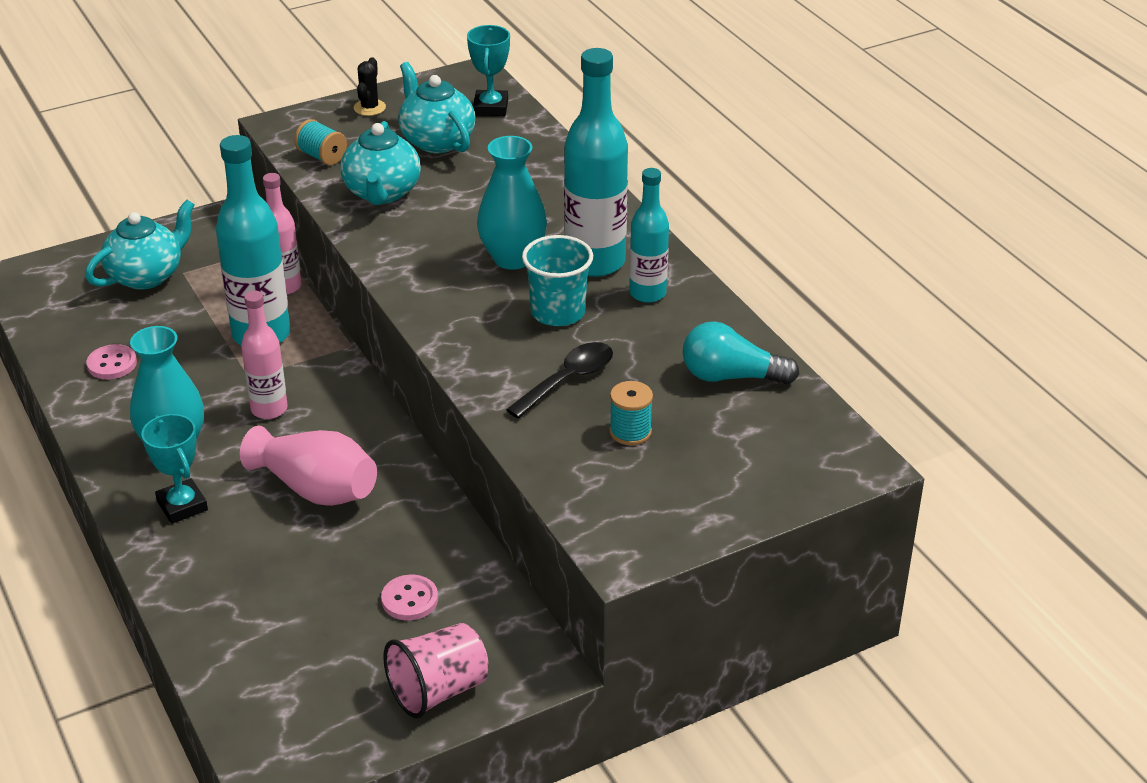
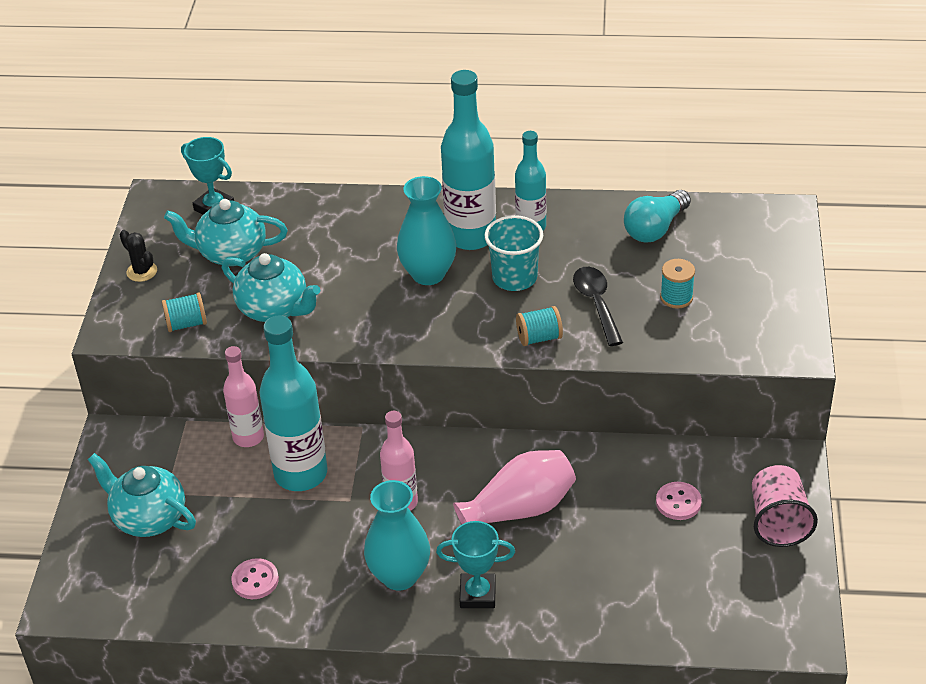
camera: 55 degrees left, 5 degrees up
(147, 276) = (149, 518): turquoise teapot -> turquoise teapot turned 45 degrees counterclockwise
(481, 361) = (539, 337): none -> turquoise spool

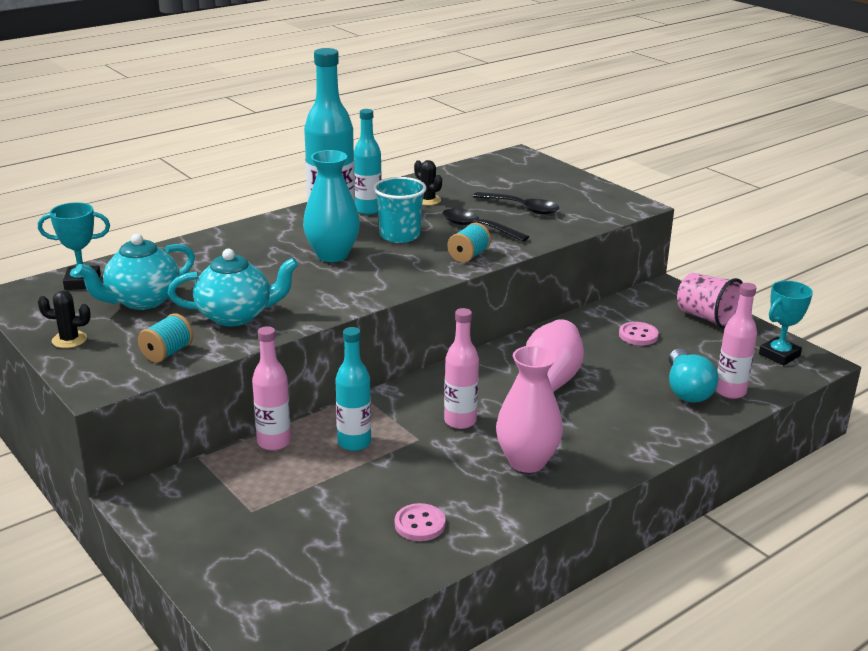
camera: 45 degrees left, 15 degrees down
(149, 518) = (259, 535): turquoise teapot -> none
(301, 474) = (354, 443): turquoise bottle -> turquoise bottle, size x0.60
(399, 576) = (527, 461): turquoise vase -> pink vase
(477, 594) = (597, 442): turquoise trophy -> turquoise trophy (779, 355)
(602, 240) = (427, 200): none -> black cactus
(655, 228) = (453, 185): turquoise light bulb -> turquoise light bulb (687, 390)
(668, 618) = (730, 391): none -> pink bottle
(676, 297) = (522, 208): turquoise spool -> black spoon

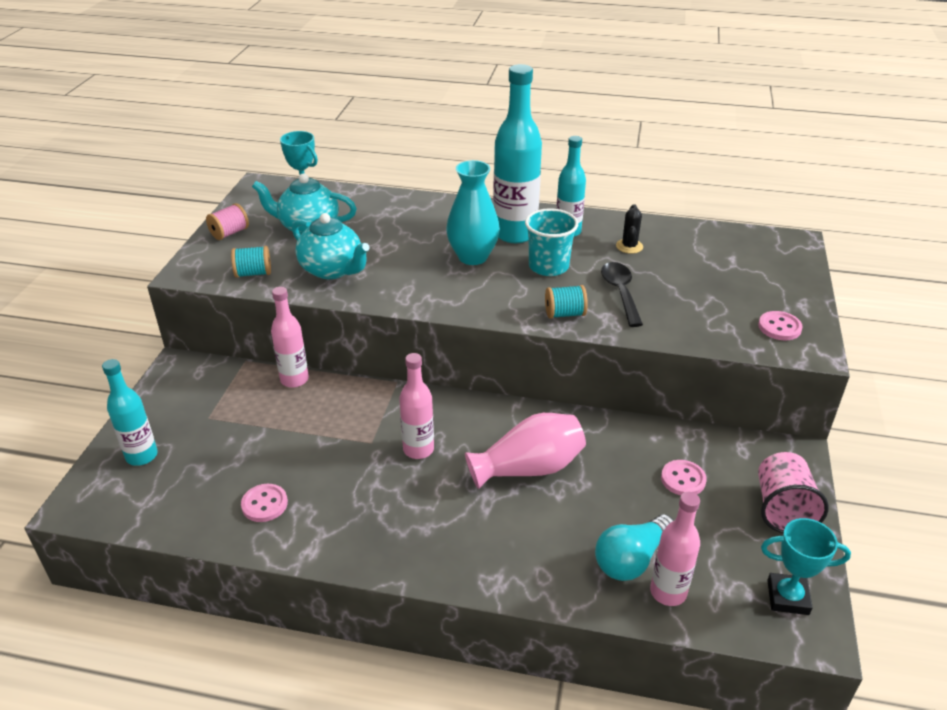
camera: 50 degrees right, 10 degrees up
(69, 340) = (229, 233): black cactus -> pink spool
(354, 443) = (332, 415): turquoise bottle -> turquoise bottle (142, 456)
(522, 208) = (694, 295): black spoon -> none
(527, 461) = (403, 516): pink vase -> none
(599, 202) = (779, 327): none -> pink button

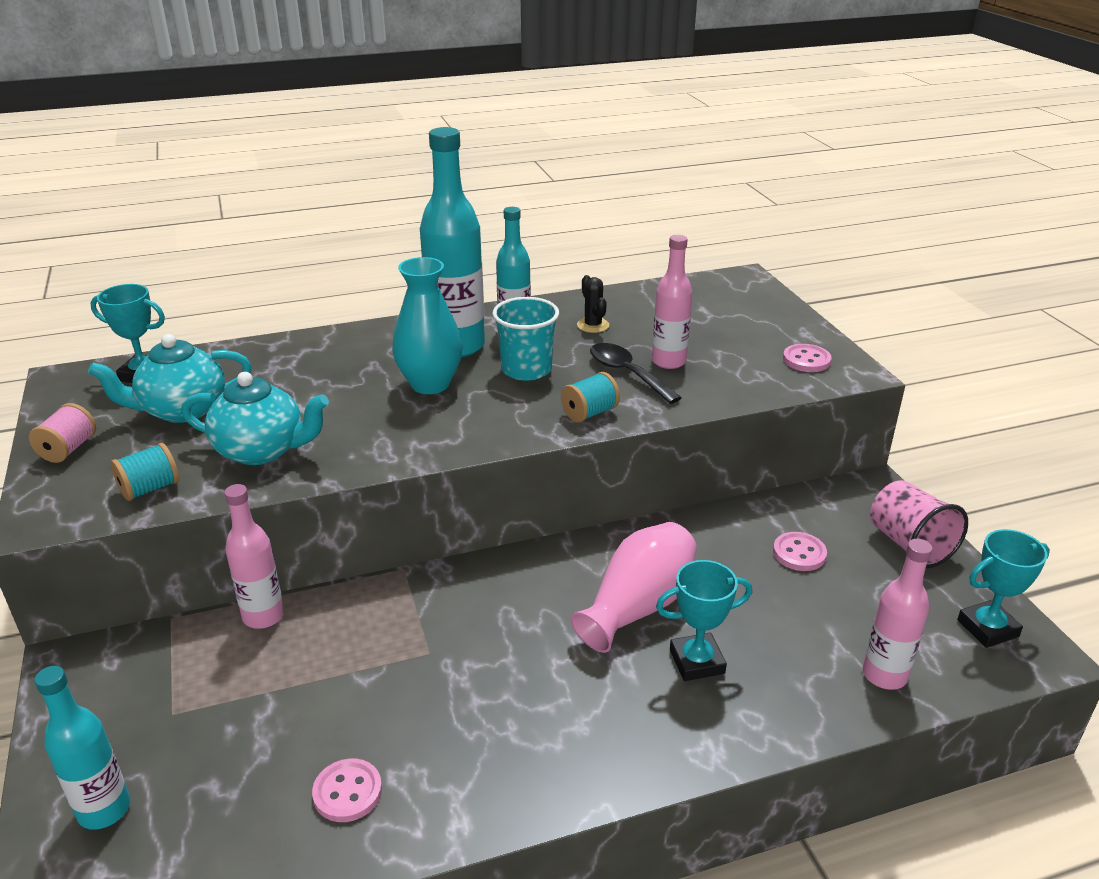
camera: 30 degrees left, 5 degrees down
(418, 449) = (495, 637): pink bottle -> pink bottle (668, 362)
(537, 522) = (697, 661): none -> turquoise trophy
(631, 559) = (822, 657): turquoise light bulb -> none

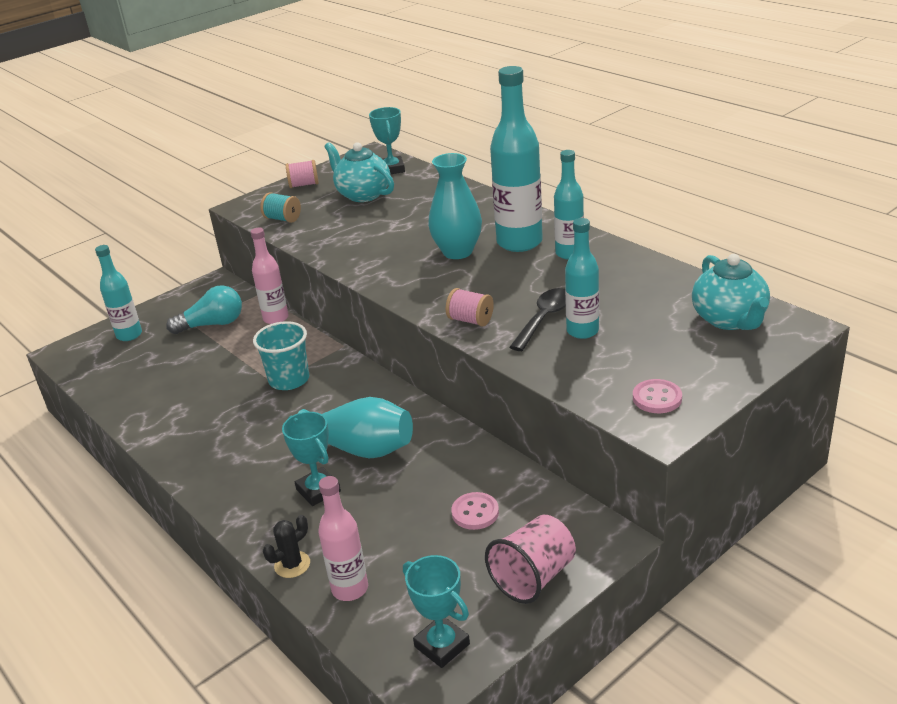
camera: 70 degrees right, 0 degrees up
(199, 689) = (212, 324): none -> turquoise light bulb
(262, 450) = (339, 231): turquoise teapot -> turquoise teapot (729, 319)
(347, 792) = (161, 396): pink button -> none
(526, 369) = (510, 278): turquoise cup -> turquoise cup (289, 380)
(589, 413) = (470, 320): turquoise spool -> pink spool
(593, 325) = (610, 282): black cactus -> black cactus (292, 565)
(638, 606) = (361, 448): pink vase -> turquoise vase
(668, 362) = (582, 331): pink bottle -> turquoise bottle

